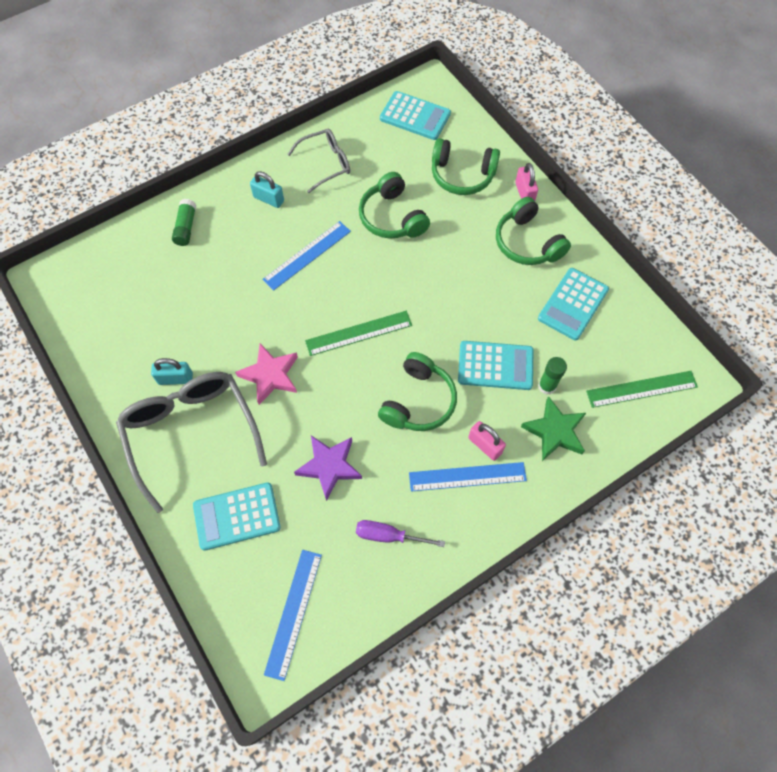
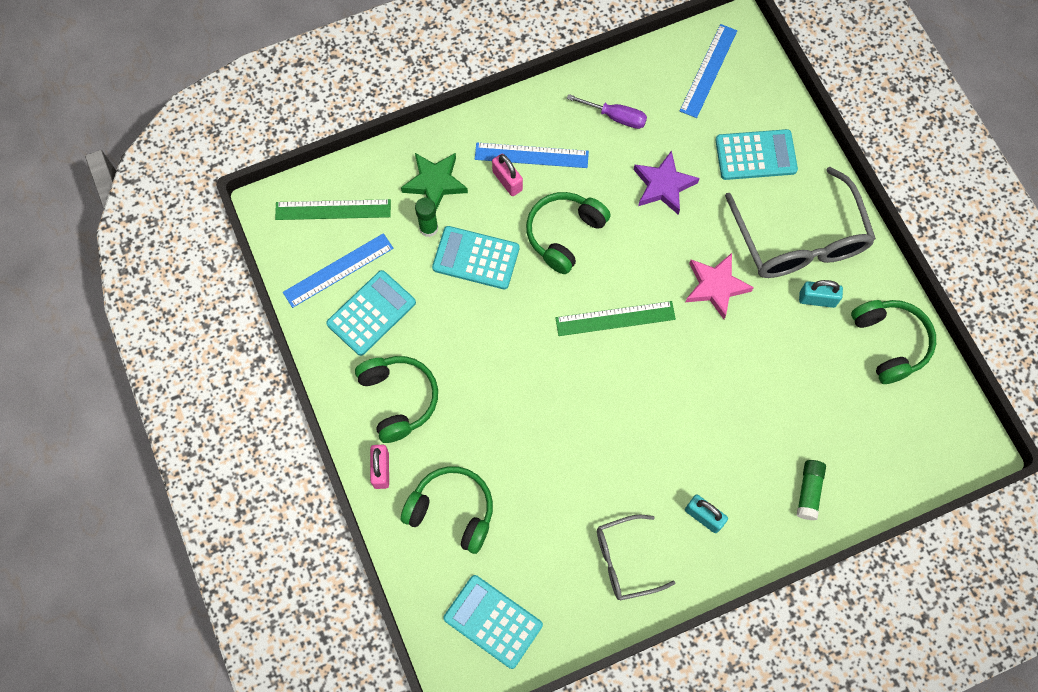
camera: 170 degrees left, 5 degrees up
(307, 255) = (662, 426): blue ruler -> blue ruler (338, 270)
(392, 217) = (553, 462): green headphones -> green headphones (890, 343)

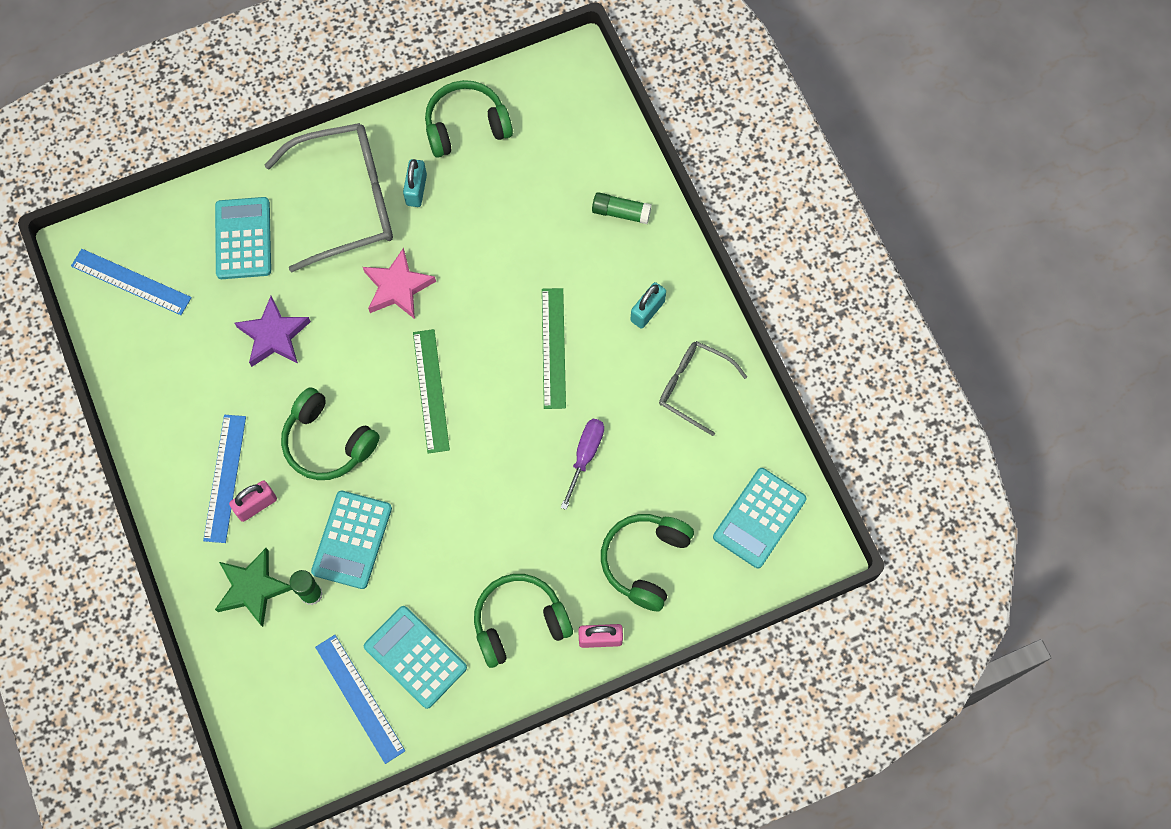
camera: 90 degrees left, 0 degrees up
(333, 210) = (280, 709): green ruler -> green ruler (553, 348)
(615, 117) = (182, 384): purple screwdriver -> purple screwdriver (585, 456)
(625, 560) = (693, 387): grey glasses -> grey glasses turned 135 degrees clockwise

